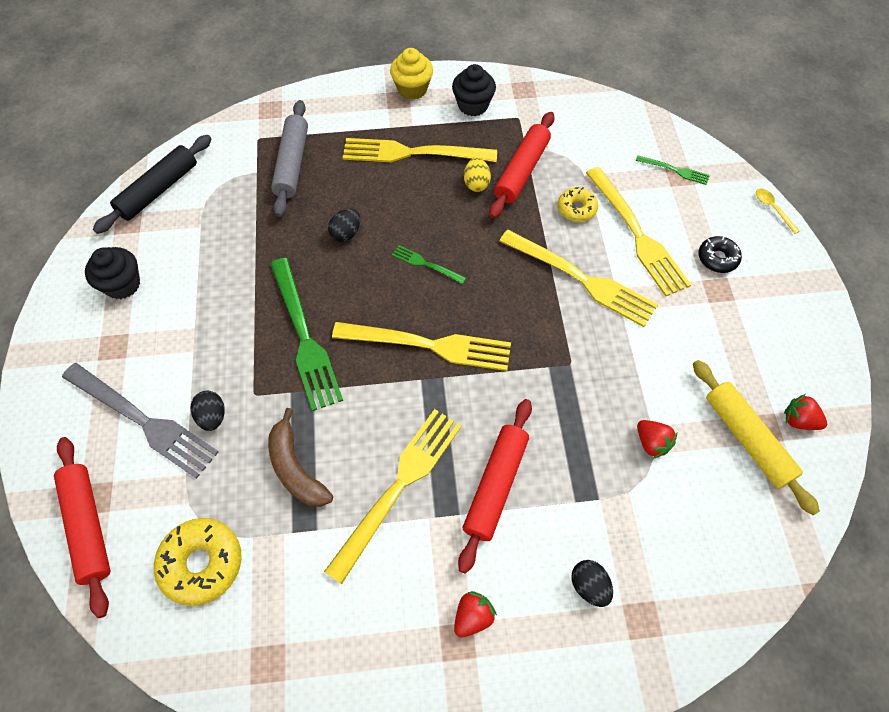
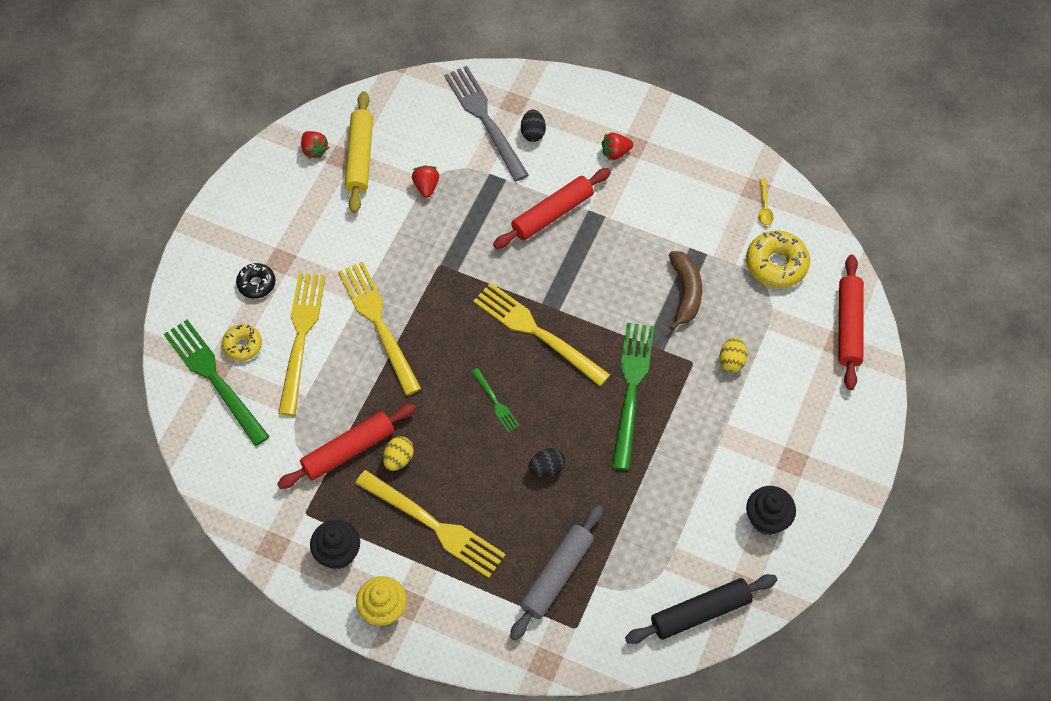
camera: 150 degrees left, 0 degrees up
(144, 422) = (785, 383): grey fork -> grey fork (484, 118)
(212, 416) = (731, 361): black egg -> yellow egg
(399, 485) = (618, 246): yellow fork -> none
(576, 209) = (331, 387): yellow donut -> yellow donut (243, 345)
(675, 170) = (213, 377): green fork -> green fork, size x2.12
(773, 209) = (169, 300): yellow spoon -> yellow spoon (764, 207)

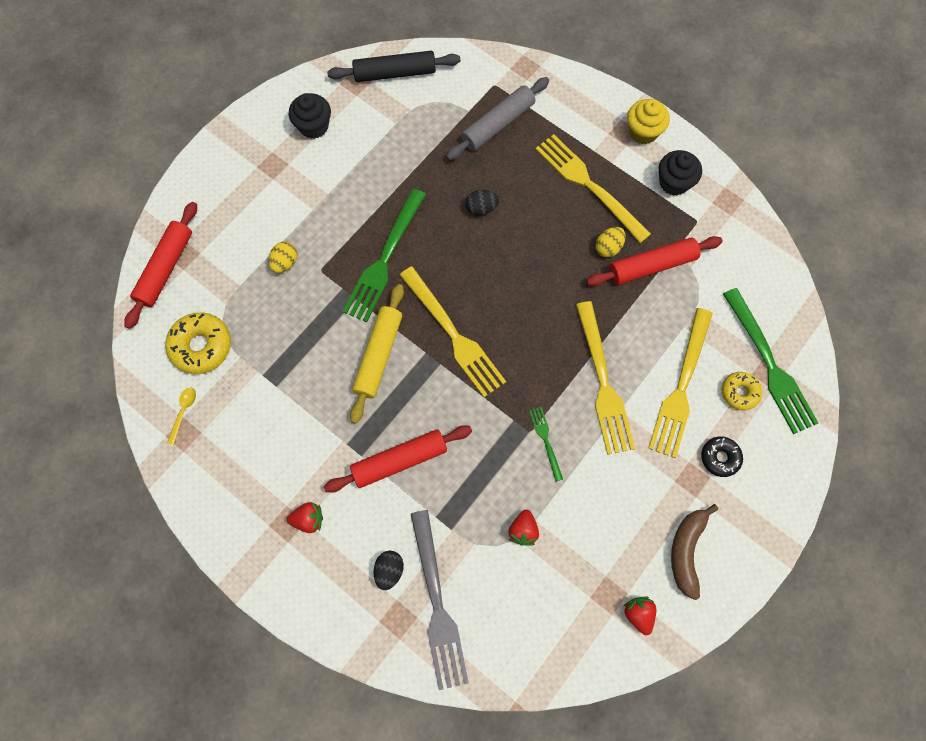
camera: 165 degrees left, 10 degrees up
(360, 157) = (588, 589): yellow rolling pin -> yellow rolling pin (379, 355)
(496, 402) = (510, 276): green fork -> green fork (545, 440)
(685, 293) = (300, 339): brown banana -> brown banana (686, 550)

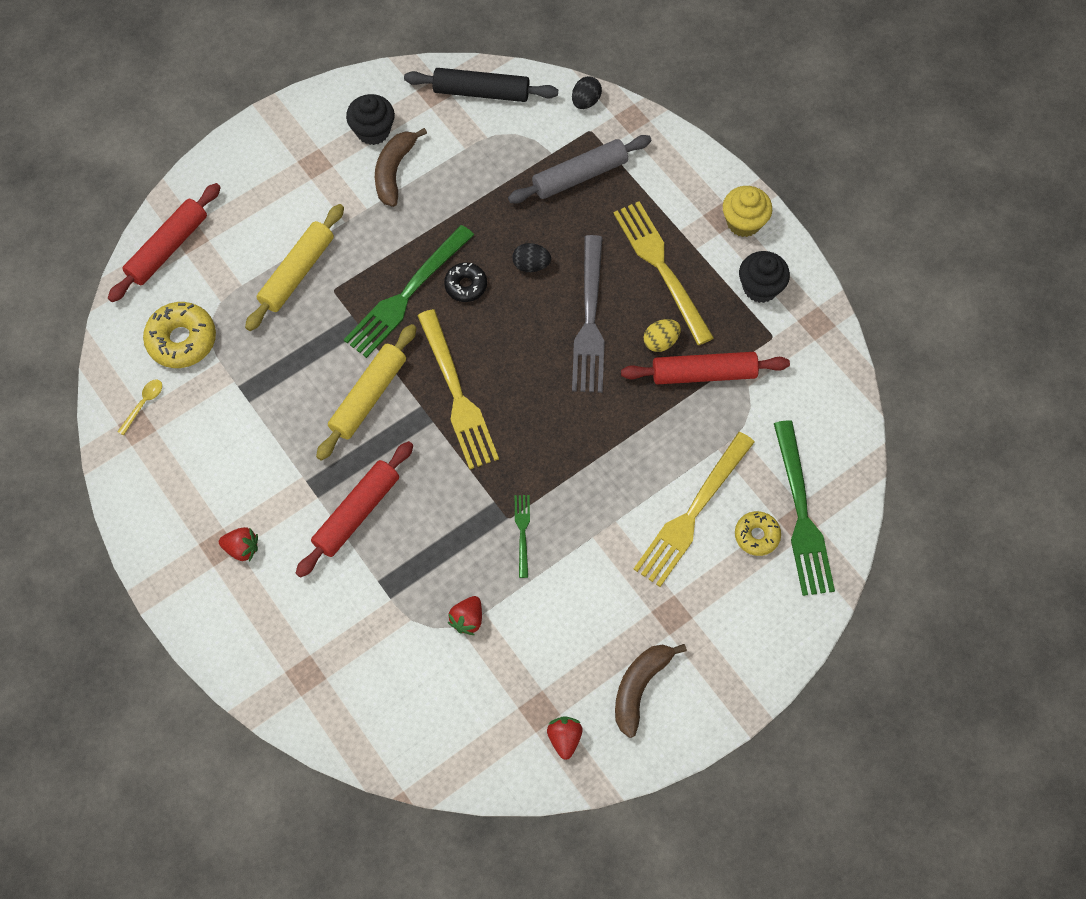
camera: 15 degrees right, 5 degrees down
(285, 263) = (297, 272): yellow egg -> yellow rolling pin
(342, 156) = (394, 171): none -> brown banana
(389, 570) = (311, 623): black egg -> black egg (585, 101)
(399, 461) = (357, 513): red rolling pin -> red rolling pin turned 45 degrees counterclockwise
(438, 606) = (351, 672): grey fork -> grey fork (590, 322)
(603, 384) = (606, 488): yellow fork -> none
(720, 457) = (710, 599): black donut -> black donut (466, 285)

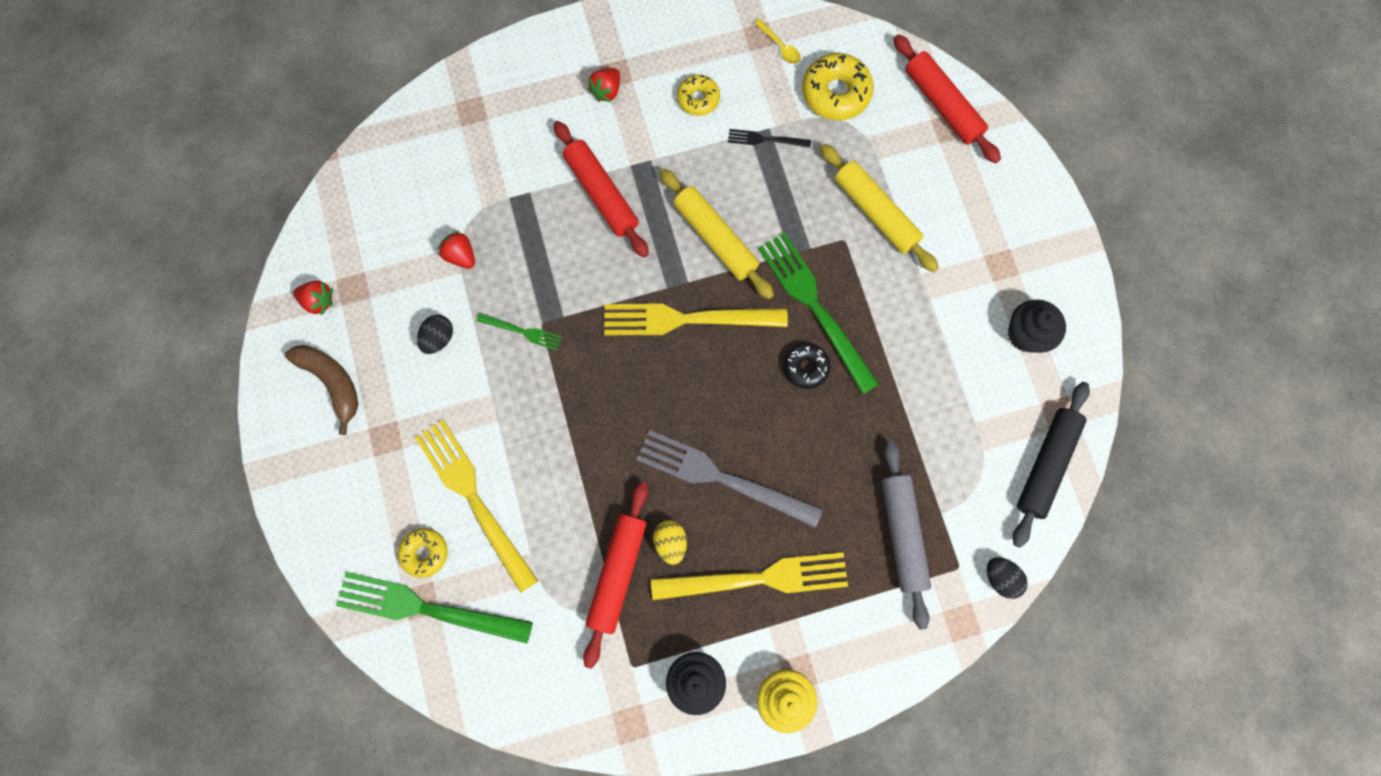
camera: 110 degrees right, 10 degrees up
(225, 459) = (698, 99): none -> yellow donut
(251, 386) = (764, 139): none -> black fork
(394, 171) = (967, 340): brown banana -> none
(531, 265) = (807, 441): black egg -> black egg (439, 338)

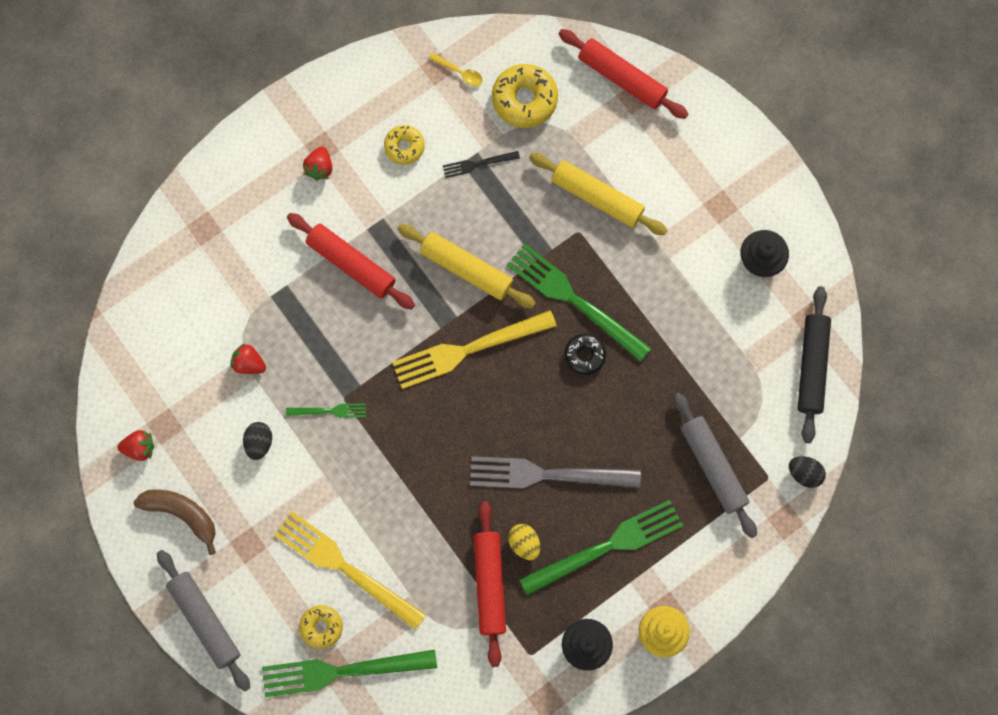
camera: 20 degrees left, 0 degrees up
(309, 501) = (205, 621): none -> grey rolling pin
(759, 578) = (608, 545): yellow fork -> green fork

